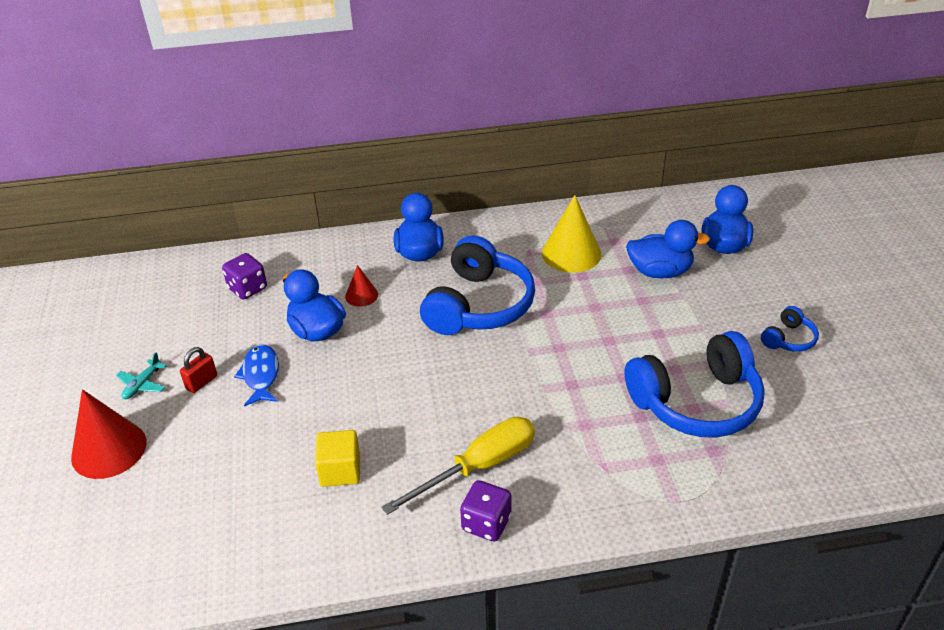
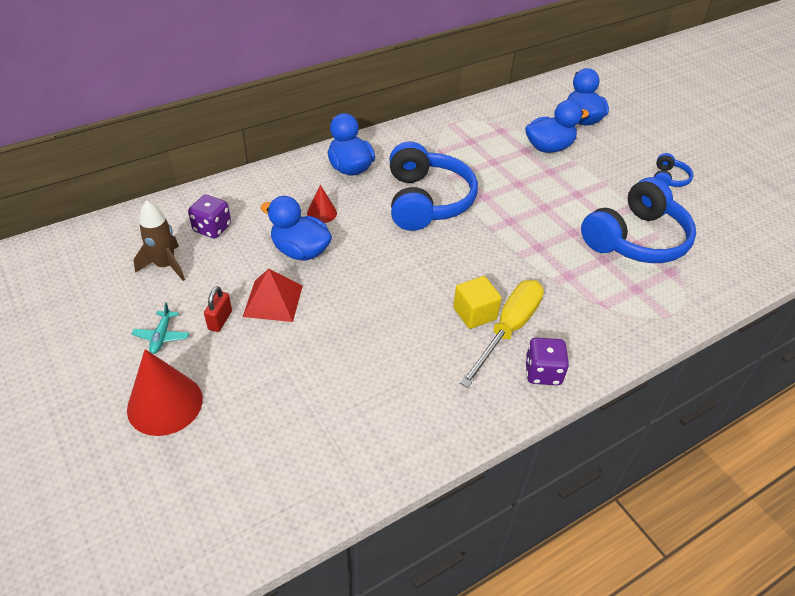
camera: 25 degrees left, 5 degrees up
(184, 316) = (165, 266): none -> brown rocket
(261, 375) = (273, 300): blue fish -> red pyramid
(340, 470) = (396, 363): yellow cube -> yellow cube (474, 313)
(571, 253) = (474, 146): yellow cone -> none

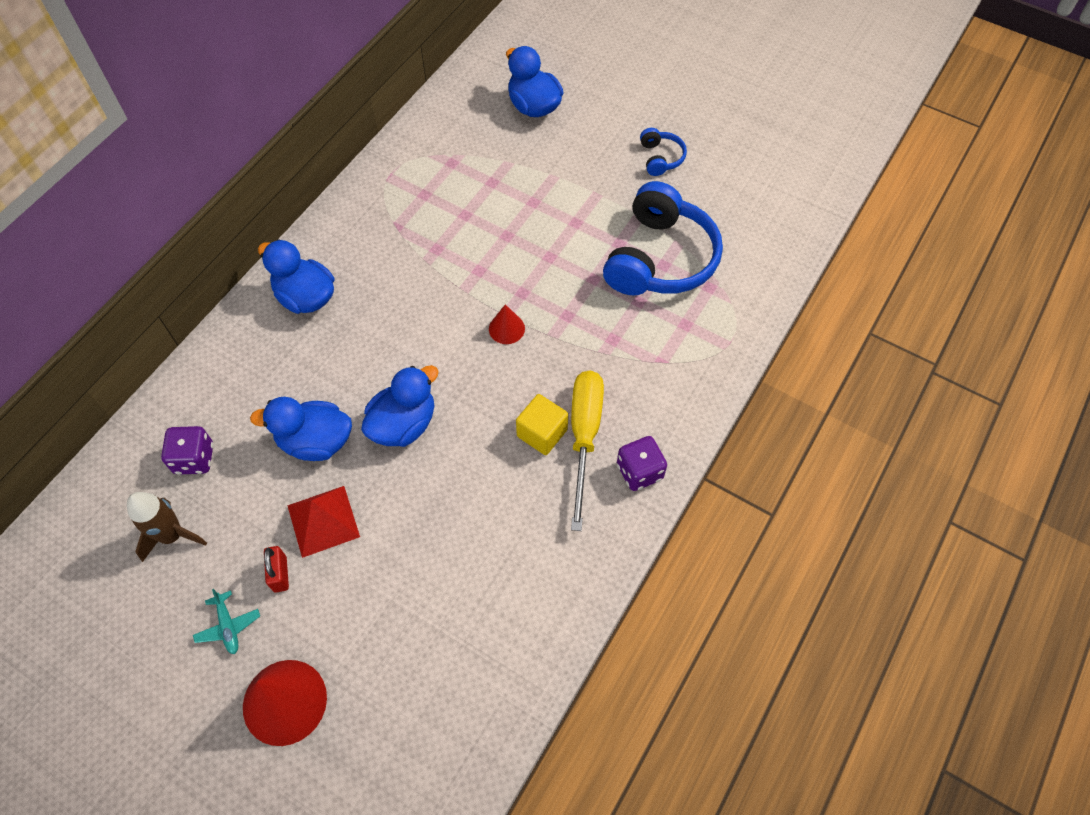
camera: 25 degrees left, 15 degrees up
(322, 213) = (309, 378): red cone -> red cone (506, 328)
(426, 201) = (418, 306): blue headphones -> none
(549, 147) = (516, 166): blue duck -> blue duck (403, 424)

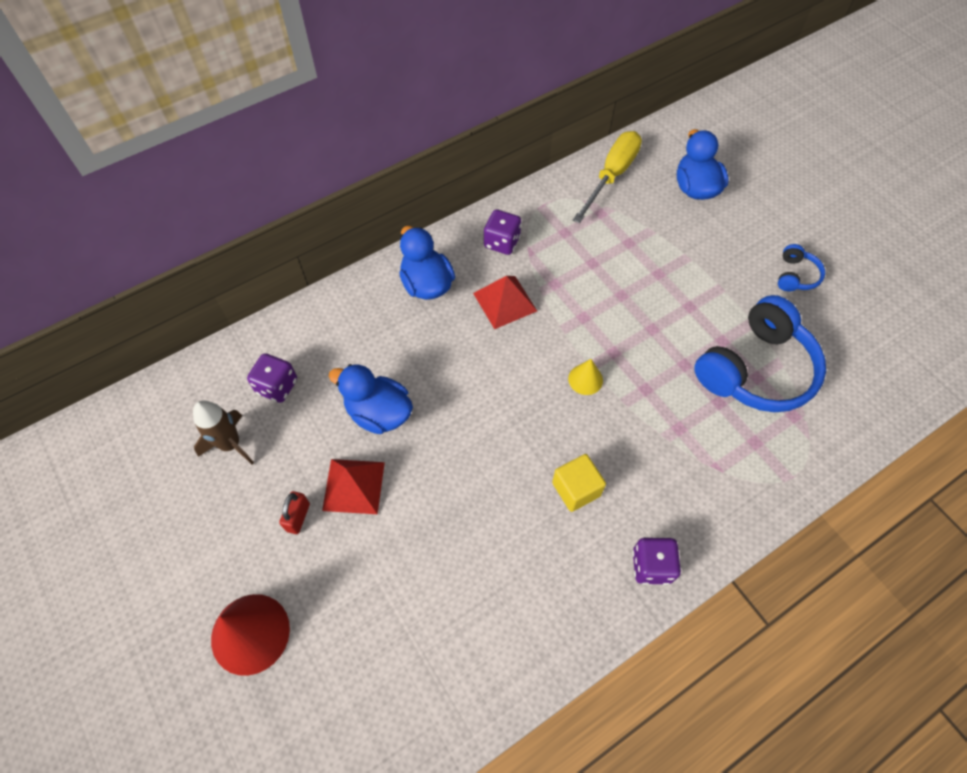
camera: 25 degrees right, 0 degrees up
(228, 626) = (237, 543): turquoise plane -> none
(365, 227) = (502, 242): none -> purple dice
(394, 284) = (505, 302): none -> red pyramid
(403, 424) = (458, 429): blue duck -> none
(506, 328) = (585, 379): red cone -> yellow cone
(584, 437) = (613, 509): yellow screwdriver -> yellow screwdriver (611, 176)

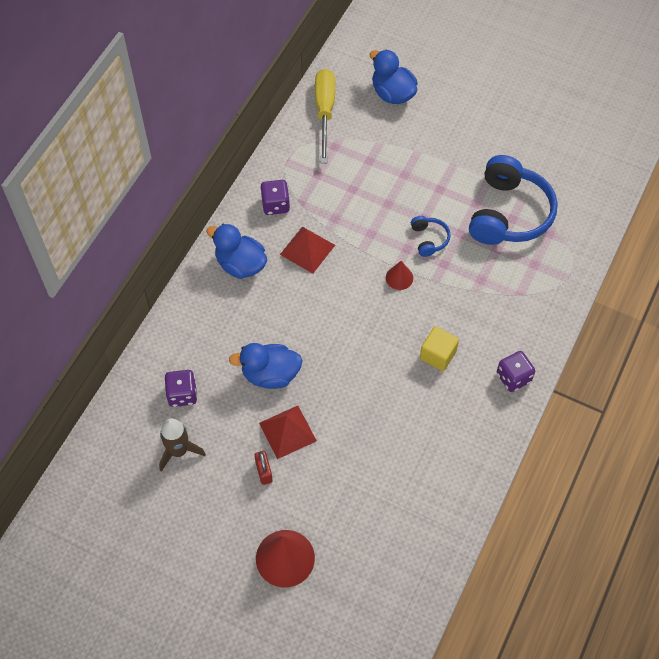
camera: 30 degrees left, 0 degrees up
(585, 379) = (399, 277): yellow cone -> red cone
(795, 275) = (499, 130): blue headphones -> blue headphones (429, 239)

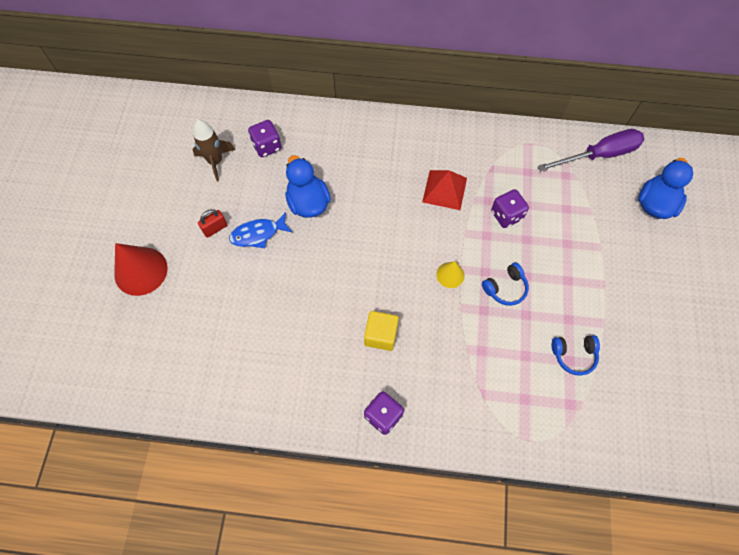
camera: 70 degrees right, 5 degrees up
(240, 264) = (406, 145): blue duck -> none
(275, 205) = (478, 150): purple dice -> purple dice (506, 215)
(287, 432) = (258, 234): red pyramid -> blue fish
(324, 112) = (599, 155): yellow screwdriver -> purple screwdriver
(399, 277) = (450, 275): red cone -> yellow cone
(508, 213) = (573, 355): blue headphones -> blue headphones, size x0.45

